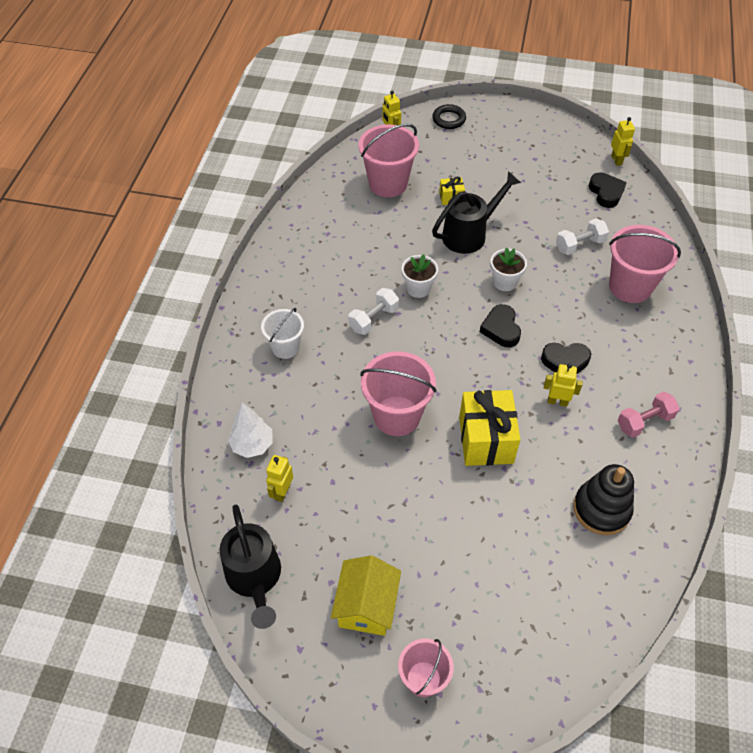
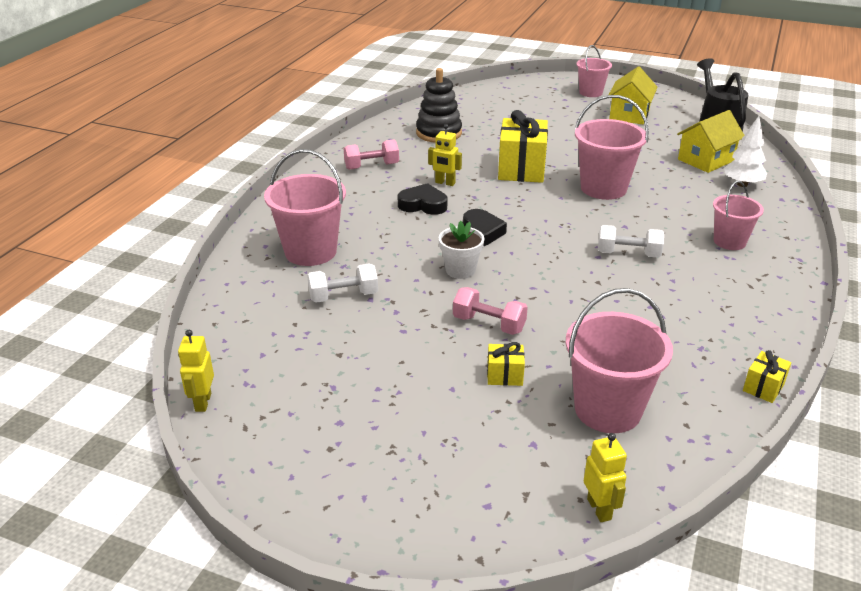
camera: 170 degrees left, 20 degrees down
(282, 492) = (706, 160): yellow robot -> yellow house
(285, 347) = (729, 241): white bucket -> pink bucket
(294, 209) = (763, 387): none -> yellow gift
(373, 319) = (628, 254): white dumbbell -> white dumbbell turned 45 degrees clockwise
(418, 288) = (571, 275): white flower pot -> none
(449, 119) = (473, 528): black ring -> none
(470, 234) = (489, 324): black watering can -> pink dumbbell
(606, 193) = (260, 354): black heart -> none

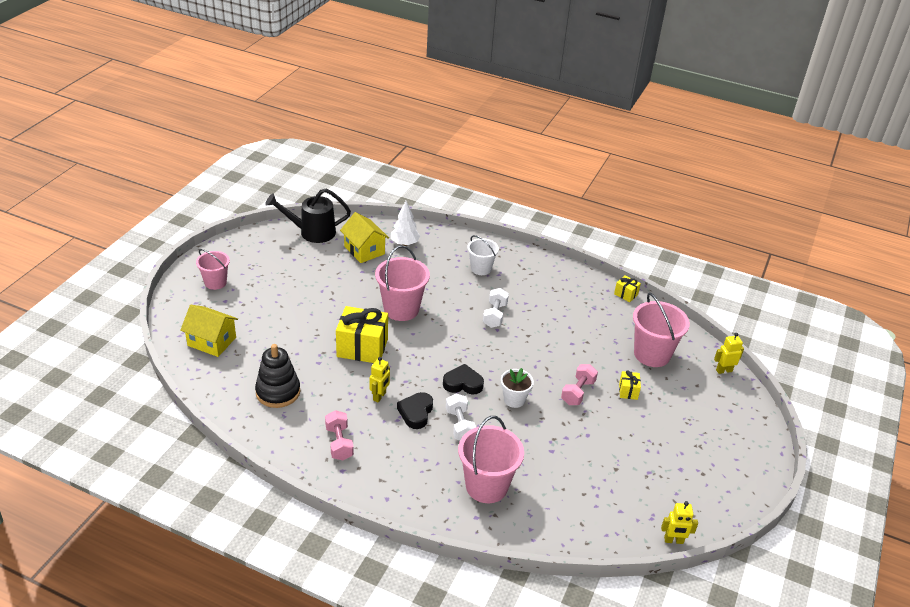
camera: 90 degrees left, 5 degrees up
(343, 296) = (549, 466): white dumbbell -> white dumbbell (459, 425)
(629, 114) = (271, 270): yellow house -> yellow house (211, 341)
(729, 241) = (481, 268): pink bucket -> white bucket

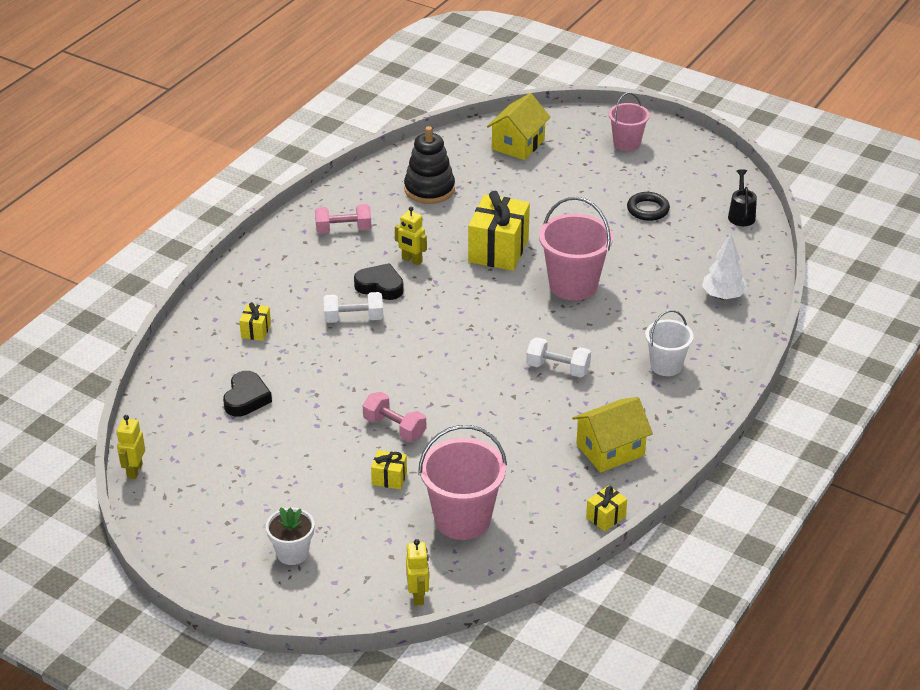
camera: 100 degrees right, 0 degrees up
(306, 273) = (648, 209): none -> black ring
(311, 232) = (741, 215): black watering can -> black watering can, size x0.56
(364, 250) = (703, 259): yellow house -> yellow house (610, 450)
(463, 383) = (425, 327): black heart -> black heart (246, 398)
(486, 486) = (256, 331): pink bucket -> yellow gift
(514, 399) = (389, 368): white flower pot -> white flower pot (292, 553)

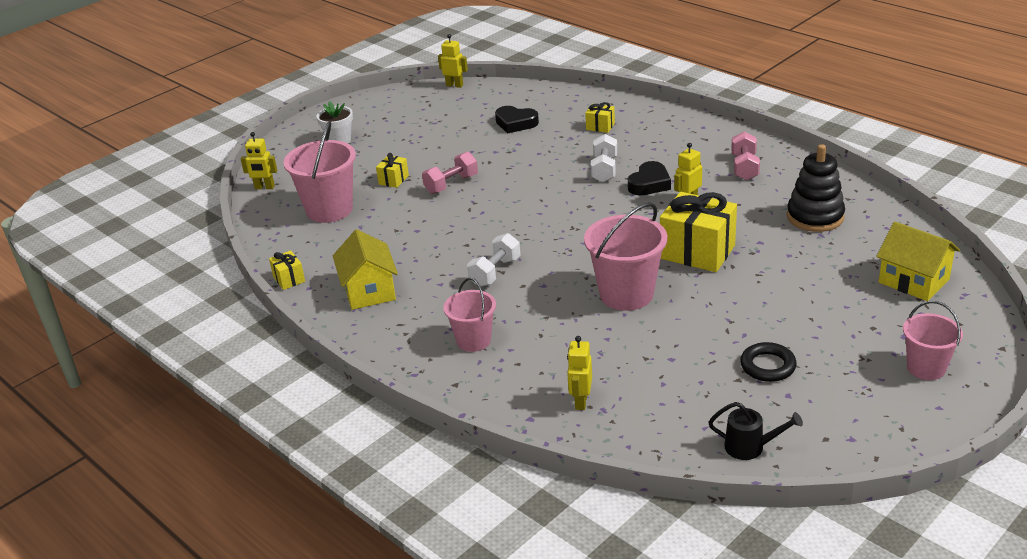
camera: 105 degrees right, 5 degrees down
(666, 366) = (473, 340): white bucket -> pink bucket
(723, 296) = (580, 401): white tree -> yellow robot

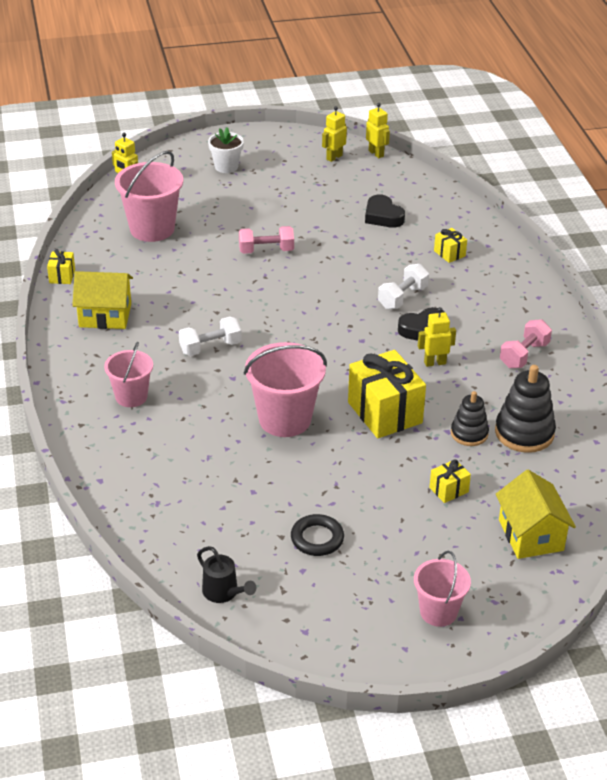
camera: 30 degrees right, 5 degrees up
(369, 291) = (105, 315): yellow house -> yellow house turned 75 degrees clockwise
(393, 180) = (227, 225): yellow gift -> yellow gift (448, 490)
(580, 401) = (149, 487): yellow robot -> yellow robot (334, 157)
(778, 236) = (469, 433): none -> black stacking toy

